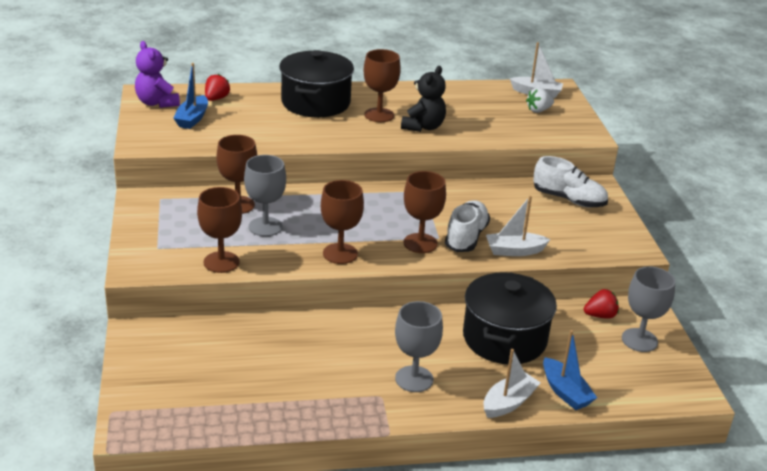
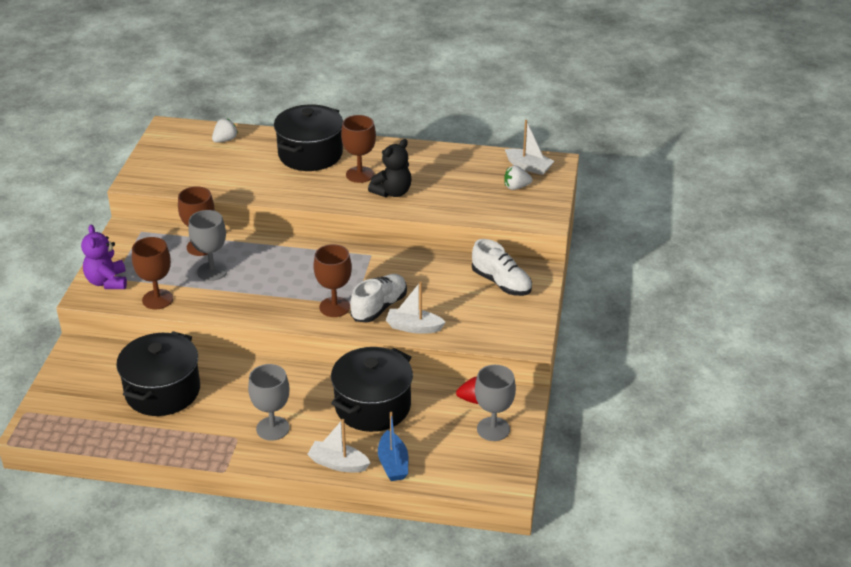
camera: 20 degrees right, 5 degrees up
(157, 103) = (172, 139): purple teddy bear -> purple teddy bear (107, 282)
(192, 119) = (192, 159): blue boat -> none
(216, 99) = (225, 140): red strawberry -> white strawberry
(265, 361) = (162, 391): none -> black pot
(340, 254) = (259, 306): brown goblet -> none
(508, 402) = (338, 463): white boat -> white boat turned 135 degrees counterclockwise

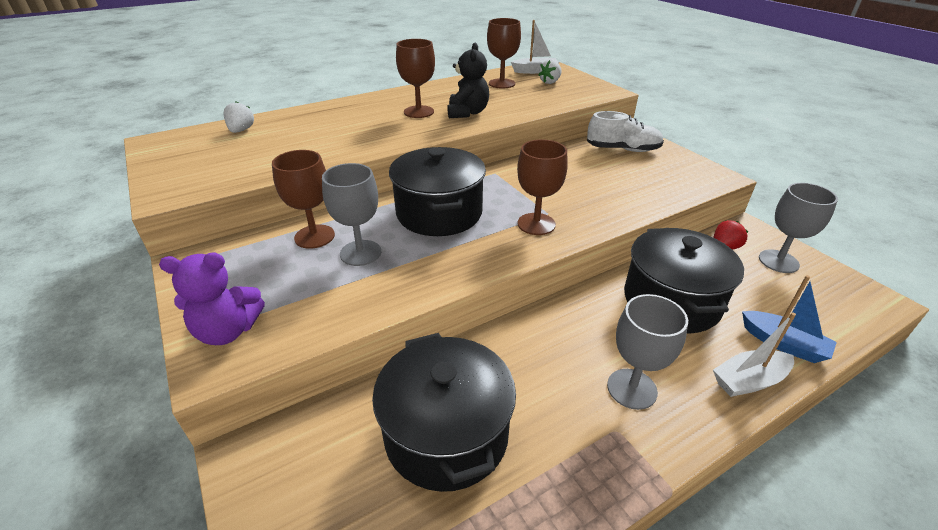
camera: 40 degrees left, 0 degrees up
(107, 282) = (228, 331): purple teddy bear -> purple teddy bear turned 45 degrees counterclockwise
(157, 299) = (330, 315): brown goblet -> brown goblet (501, 83)
(310, 154) = (349, 114): black pot -> black pot (439, 213)
(379, 307) = (572, 206): white shoe -> none
(414, 327) = (627, 206): white boat -> none

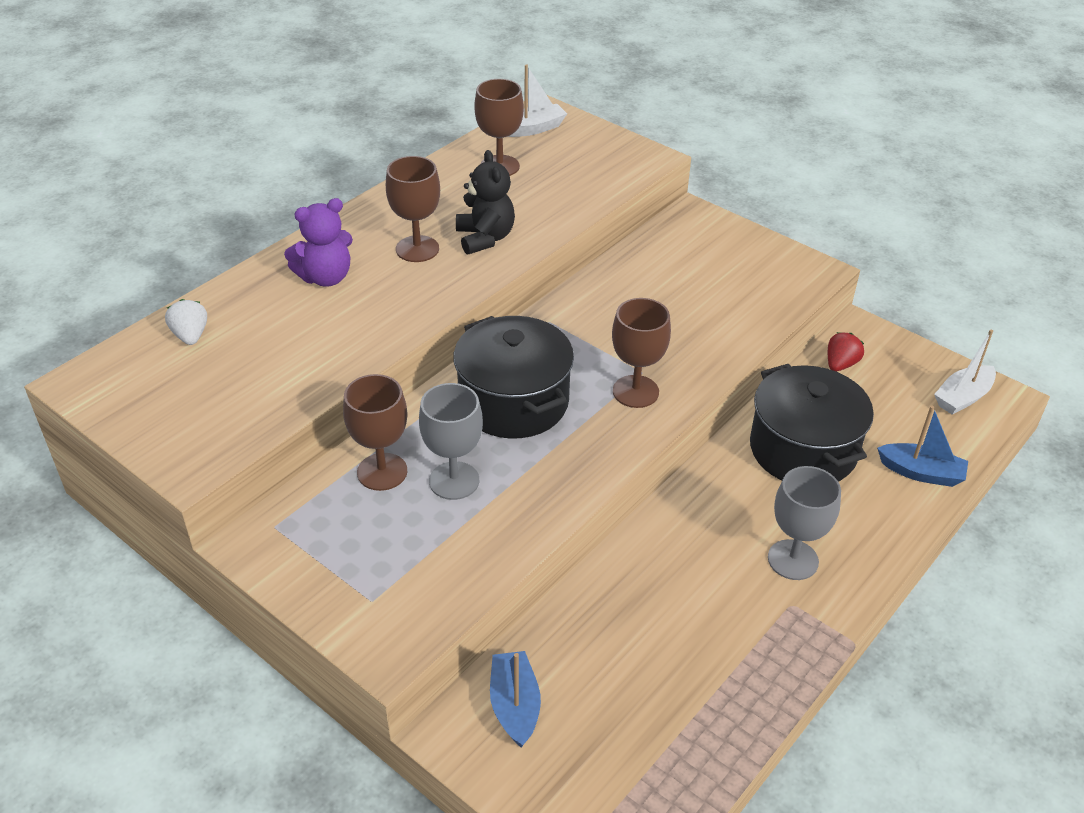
camera: 20 degrees left, 5 degrees up
(228, 331) = (374, 612): purple teddy bear -> purple teddy bear (325, 277)
(312, 449) = (515, 705): none -> blue boat
(446, 434) = (637, 653): black pot -> none
(550, 82) = (565, 151): white strawberry -> none
(622, 149) = (692, 246): white shoe -> none
(749, 381) = (897, 521): white boat -> white boat (962, 397)
(778, 261) = (900, 370): grey goblet -> none

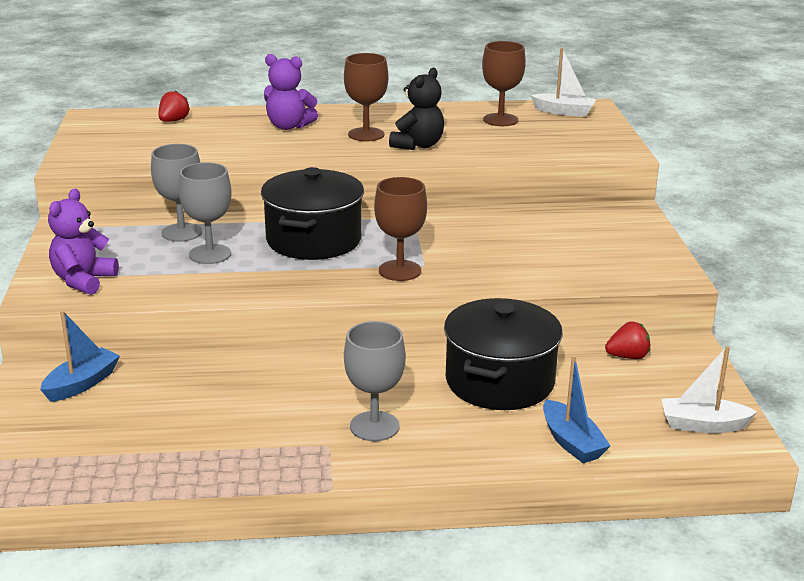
camera: 45 degrees right, 15 degrees down
(190, 336) = (173, 121): white strawberry -> red strawberry
(382, 472) = (181, 232): brown goblet -> grey goblet
(394, 597) = (83, 281): none -> purple teddy bear

